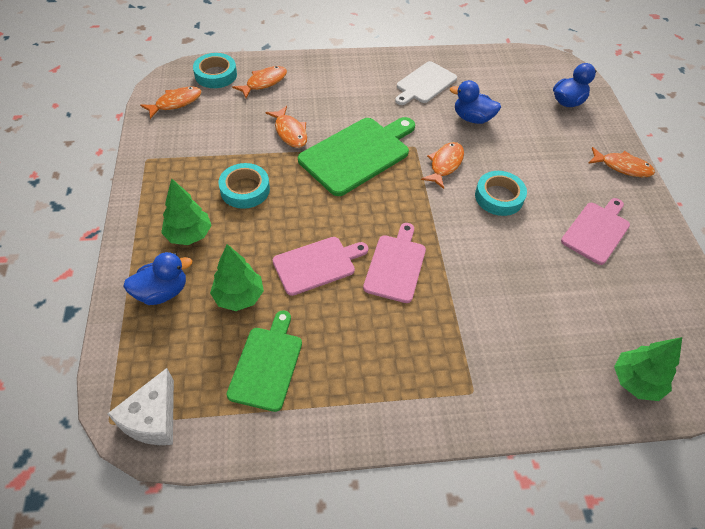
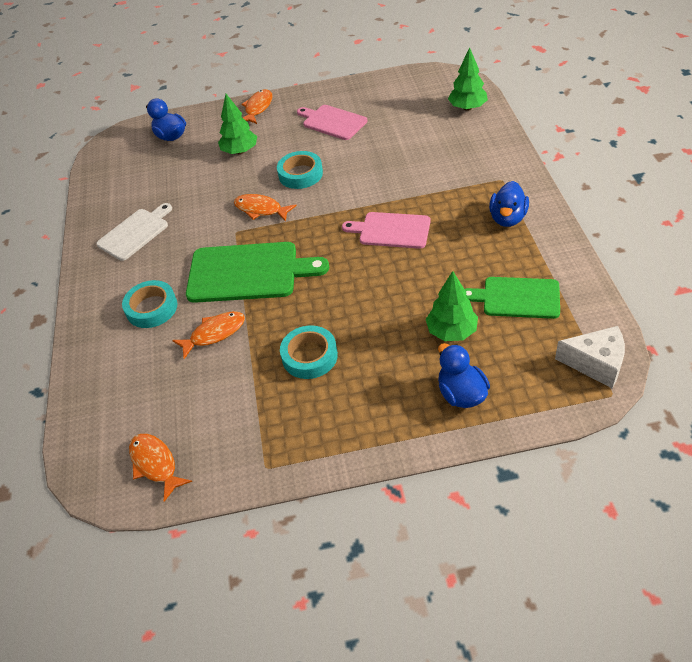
camera: 85 degrees left, 5 degrees down
(189, 235) = (382, 391): green tree -> green tree (240, 151)
(216, 75) = (98, 432): turquoise tape -> turquoise tape (151, 308)
(264, 82) = (120, 375): orange fish -> none
(317, 264) = (401, 282): pink cutting board -> none
(358, 154) = (248, 272): green cutting board -> green cutting board turned 135 degrees clockwise
(424, 84) = (135, 233): white cutting board -> white cutting board turned 90 degrees counterclockwise
(472, 118) = (193, 195): blue duck -> blue duck (507, 218)

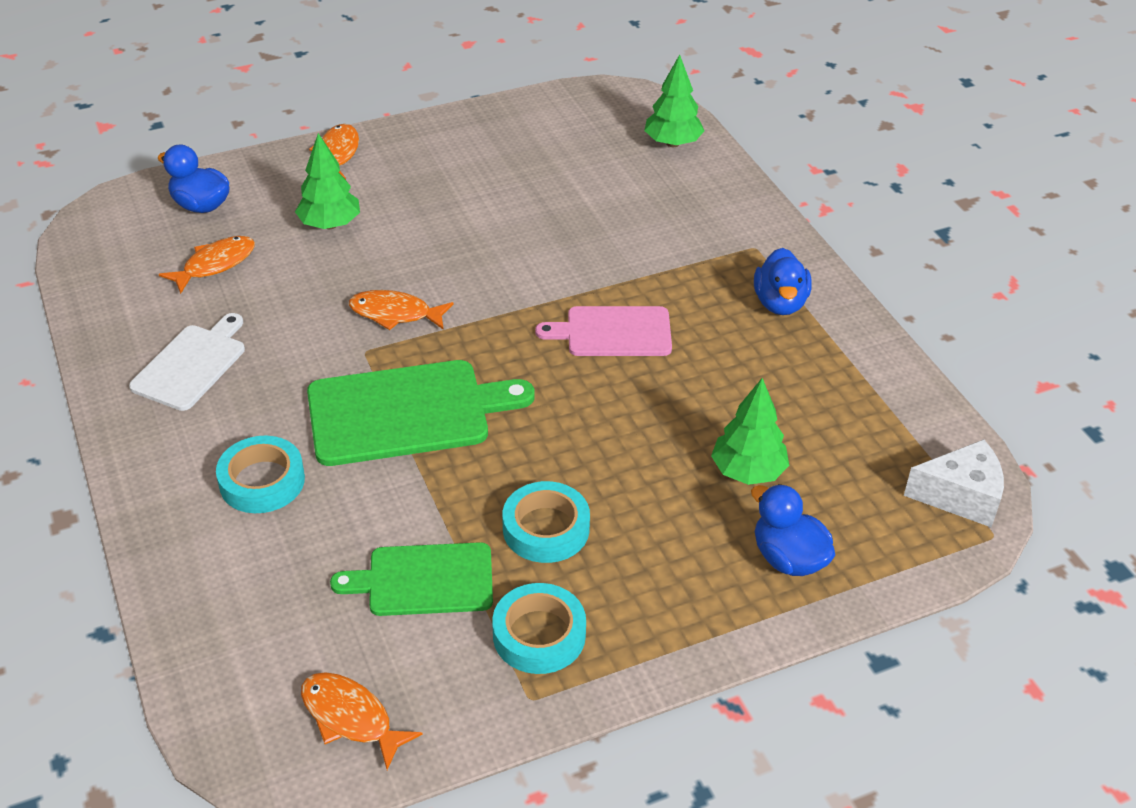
camera: 20 degrees left, 5 degrees down
(214, 333) = (382, 510): orange fish -> orange fish (215, 265)
(300, 174) = (442, 255): turquoise tape -> turquoise tape (539, 635)
(332, 122) = (468, 172): pink cutting board -> none
(517, 298) = (826, 415): green cutting board -> green cutting board (424, 580)

